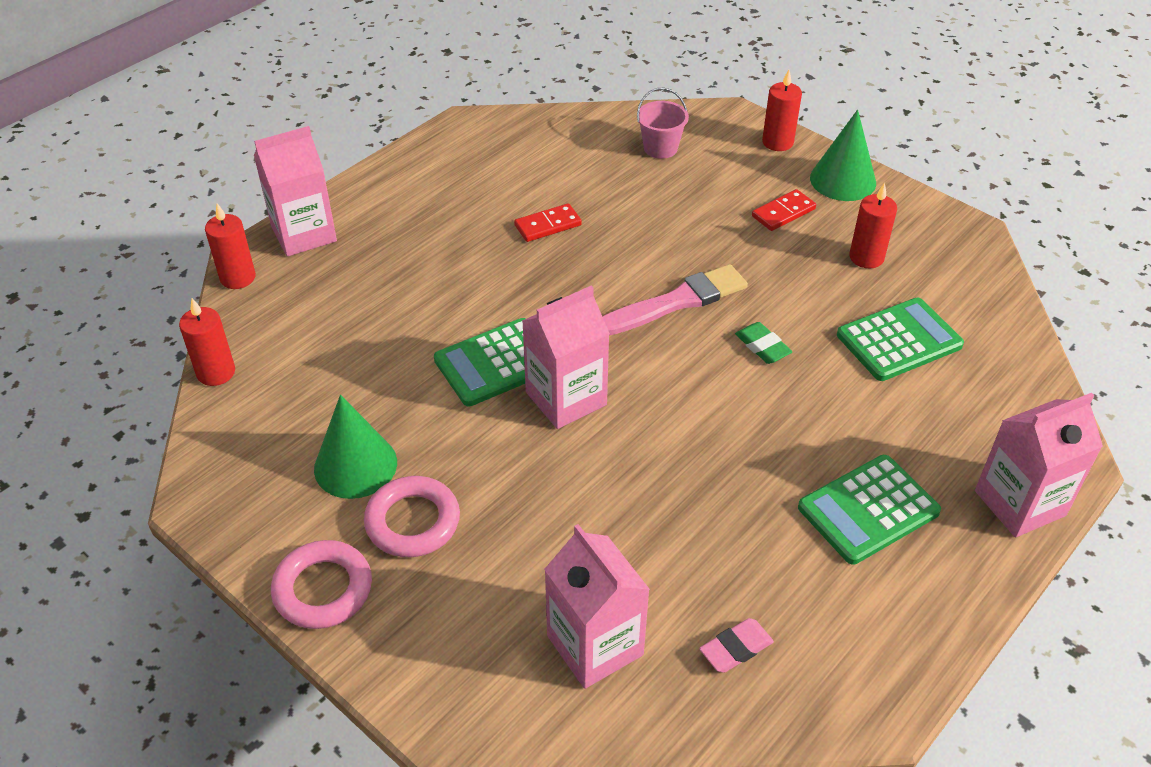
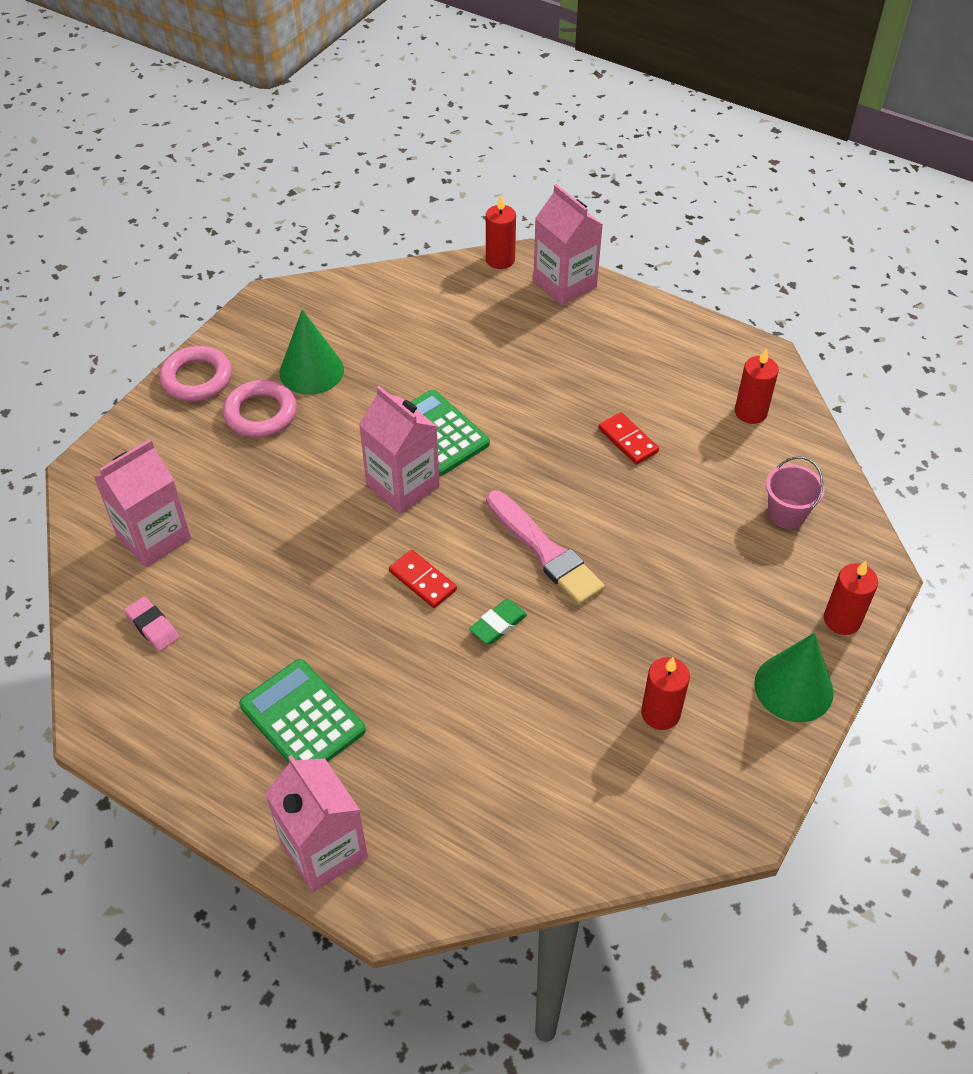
camera: 80 degrees right, 5 degrees up
(216, 372) = (393, 275): red candle -> red candle (750, 412)
(783, 213) = (713, 632): red domino -> red domino (422, 581)
(899, 340) = (533, 745): green calculator -> none

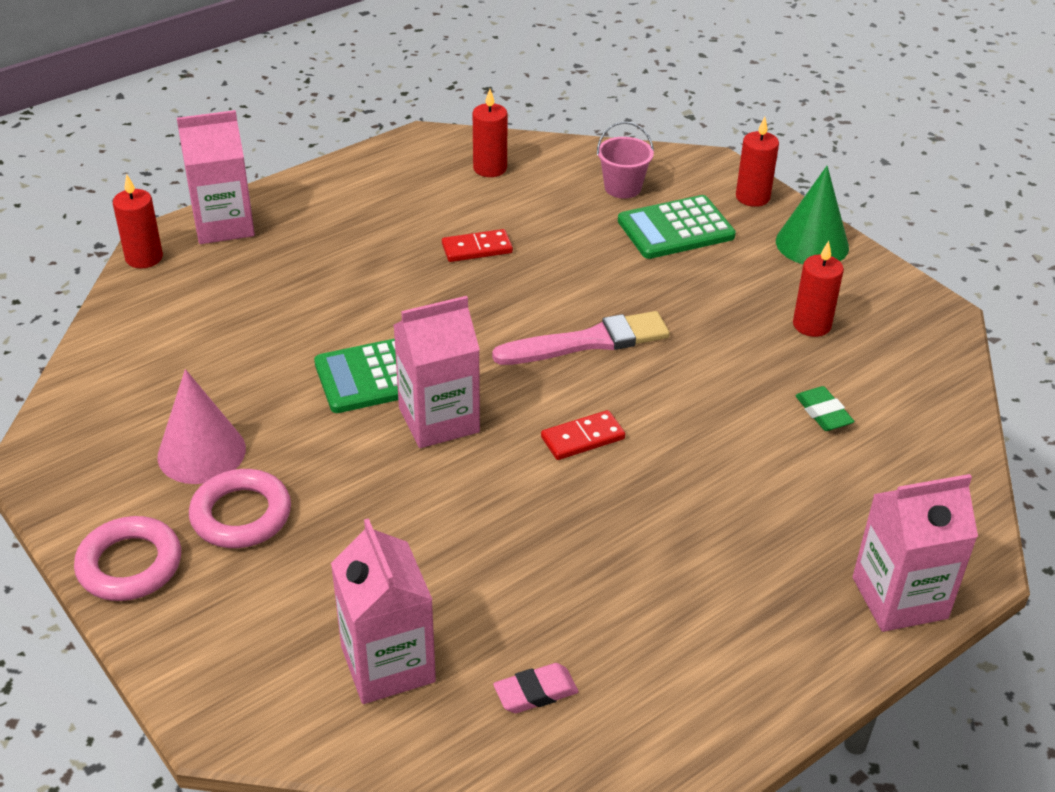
camera: 70 degrees left, 10 degrees down
(302, 718) = (726, 578): green calculator -> green calculator (675, 229)
(311, 371) = (201, 452): green cone -> pink cone
(498, 625) = (666, 398): green eraser -> green eraser (823, 413)

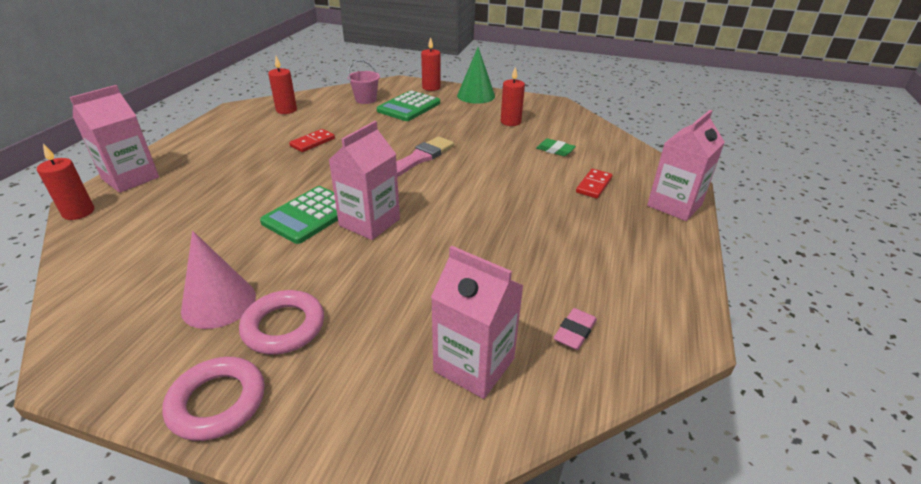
camera: 35 degrees left, 5 degrees down
(583, 438) = (458, 200): red domino -> red domino (594, 185)

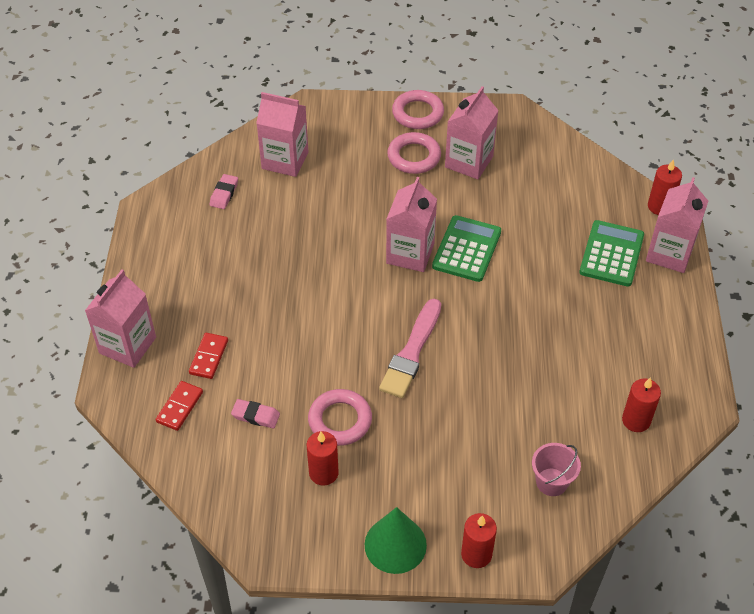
camera: 165 degrees right, 15 degrees up
(219, 303) = (469, 162): pink cone -> pink carton
(312, 142) = (546, 356): red domino -> red domino (179, 407)
(409, 107) = (479, 477): green calculator -> green calculator (611, 254)
(490, 139) = (340, 420): none -> pink ring
(555, 150) = (255, 416): green eraser -> pink eraser

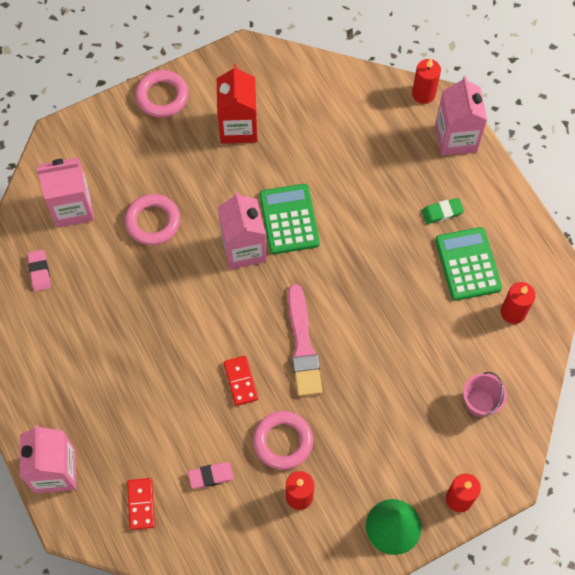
camera: 30 degrees left, 15 degrees up
(208, 357) = (134, 443): red domino -> red domino (240, 381)
(414, 157) = (187, 145): pink ring -> pink ring (153, 222)
(469, 162) = (238, 127): pink carton -> red carton
(611, 254) = (410, 162): green calculator -> green calculator (468, 264)
(617, 306) = (442, 212): none -> green eraser

